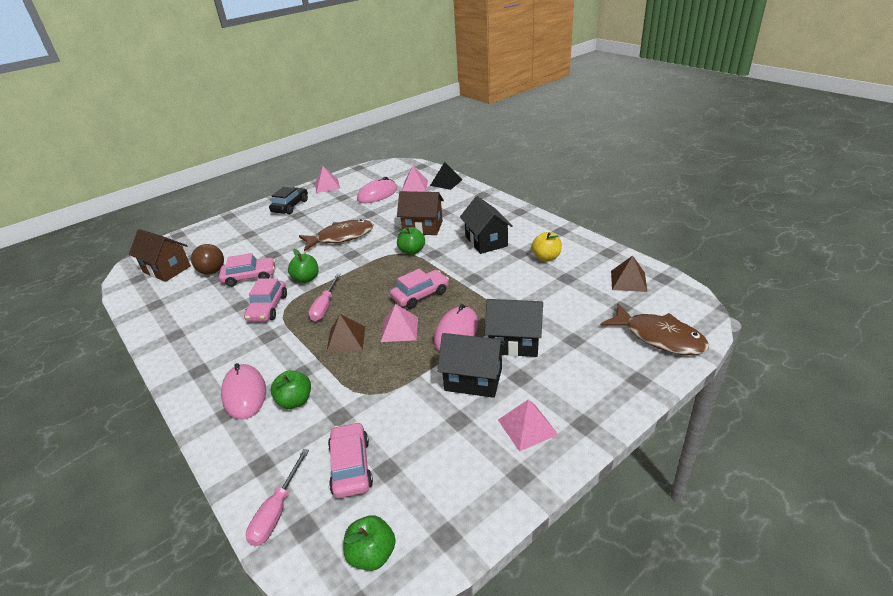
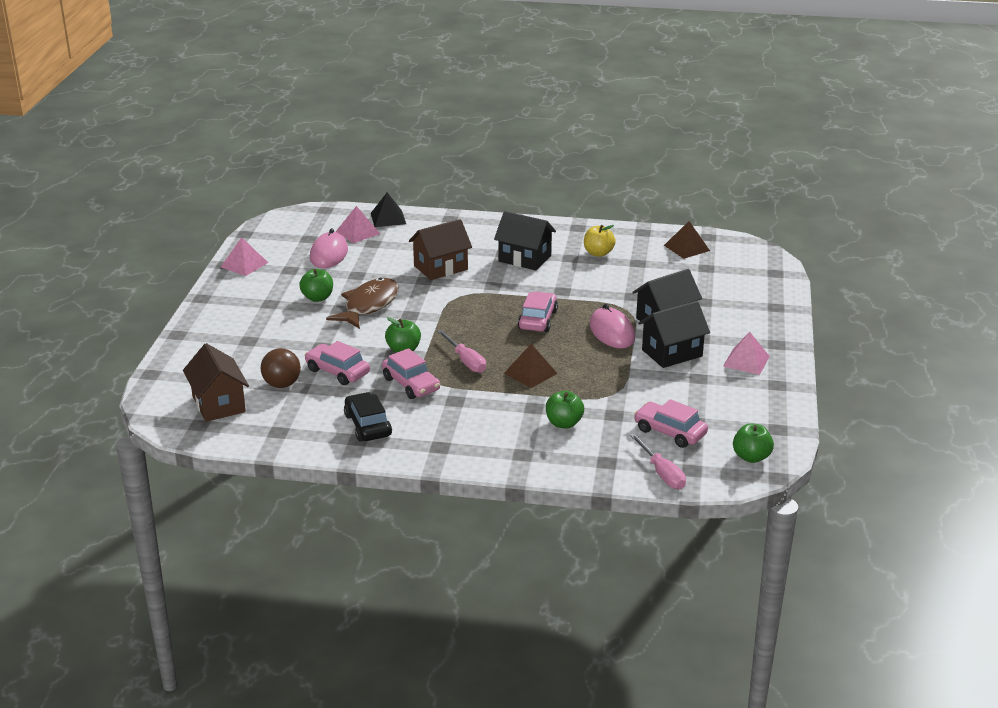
camera: 45 degrees left, 5 degrees down
(167, 269) = (218, 404): brown house -> brown house turned 75 degrees clockwise
(244, 393) = (513, 439): pink mouse -> none
(250, 277) = (337, 372): pink car -> pink car turned 90 degrees counterclockwise
(290, 206) = (241, 299): black car -> black car (367, 425)
(399, 329) = (563, 348): pink pyramid -> none
(412, 251) = (468, 291): green apple -> green apple (317, 298)
(659, 337) = (756, 277): brown fish -> none

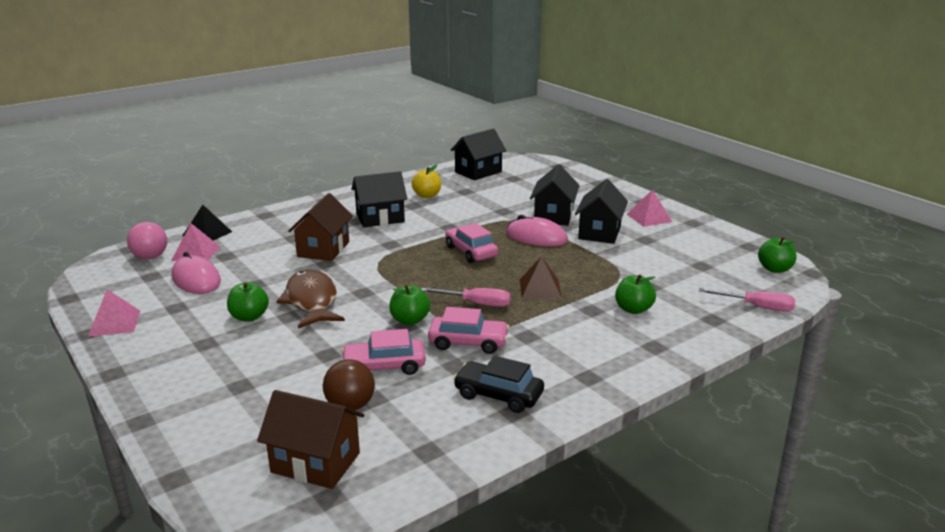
camera: 45 degrees left, 5 degrees down
(327, 223) = (150, 257): none -> pink ball
(670, 432) = (703, 279): pink car -> none
(687, 248) = (478, 172): brown pyramid -> black house

